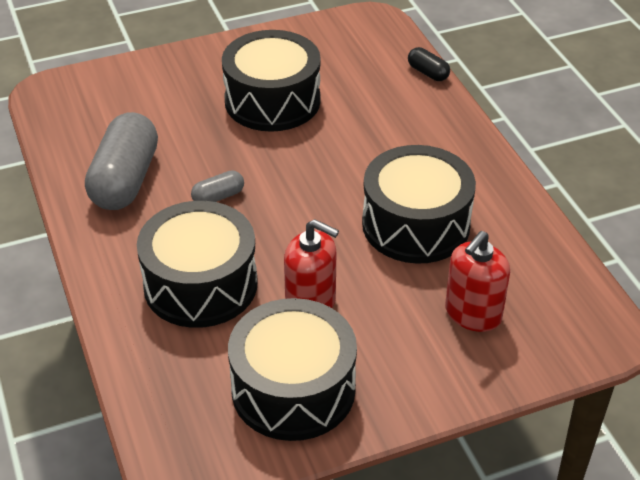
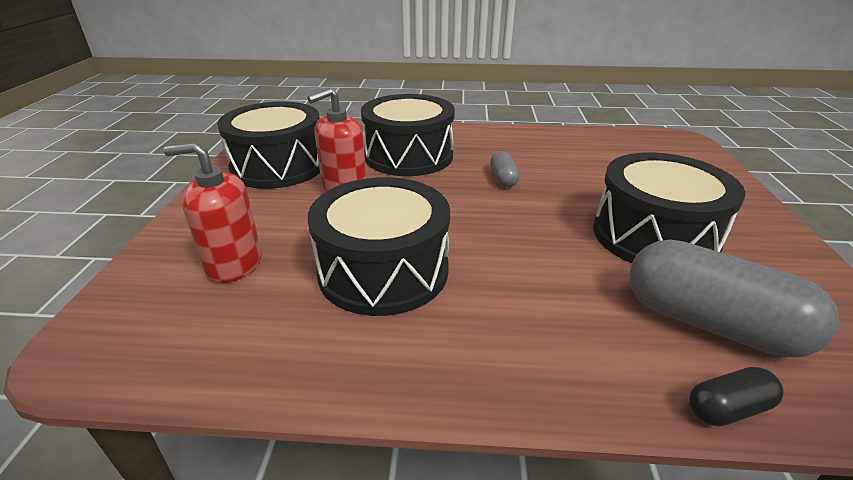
camera: 115 degrees right, 10 degrees down
(125, 180) = (547, 149): grey capsule -> grey capsule (710, 323)
(473, 314) = (234, 264): red soap dispenser -> red soap dispenser turned 60 degrees counterclockwise

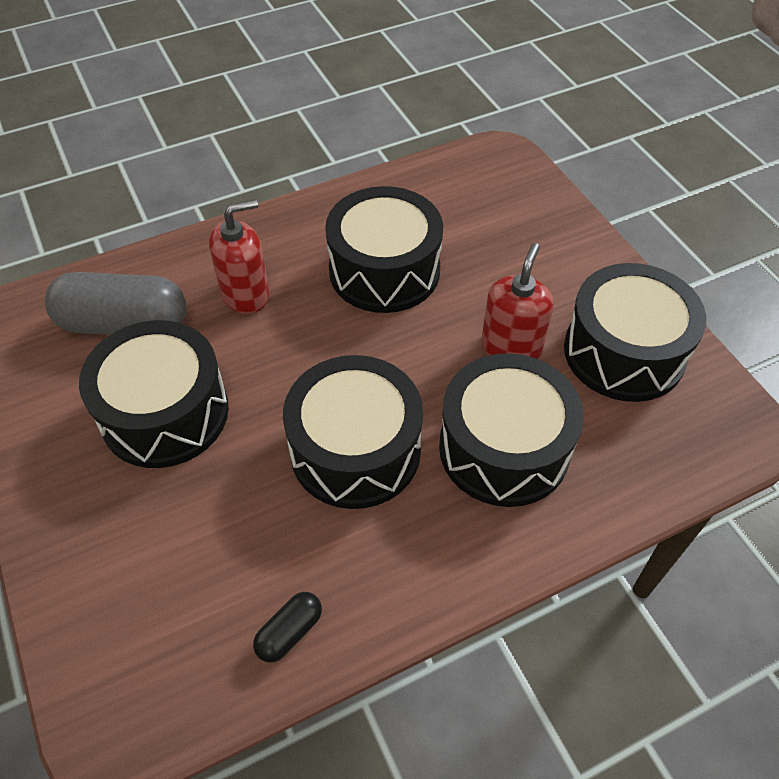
camera: 150 degrees right, 20 degrees up
(234, 264) = (497, 230): red soap dispenser -> red soap dispenser (246, 294)
(503, 178) = (355, 450): grey capsule -> black drum
(728, 409) = (124, 265): black capsule -> black capsule (289, 632)

